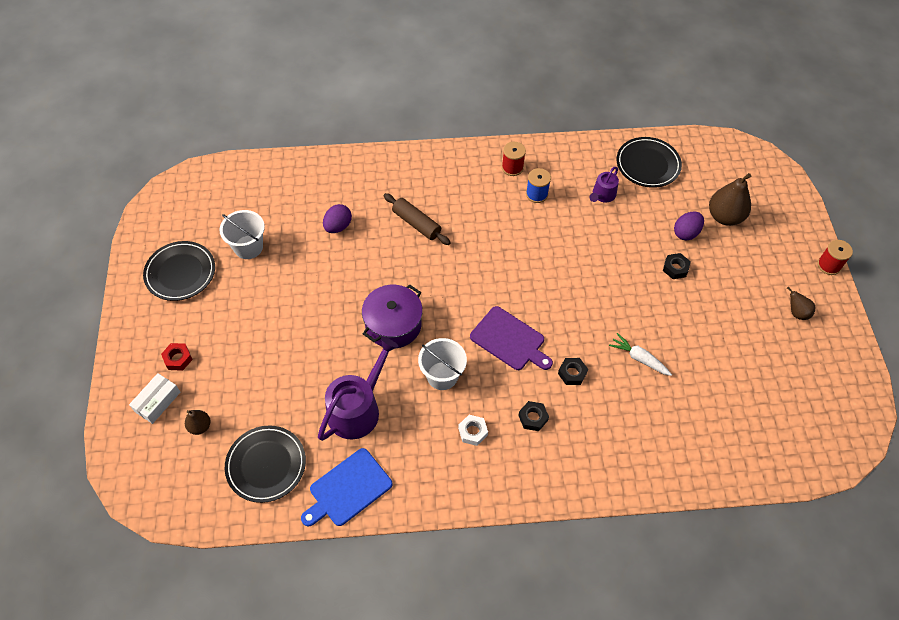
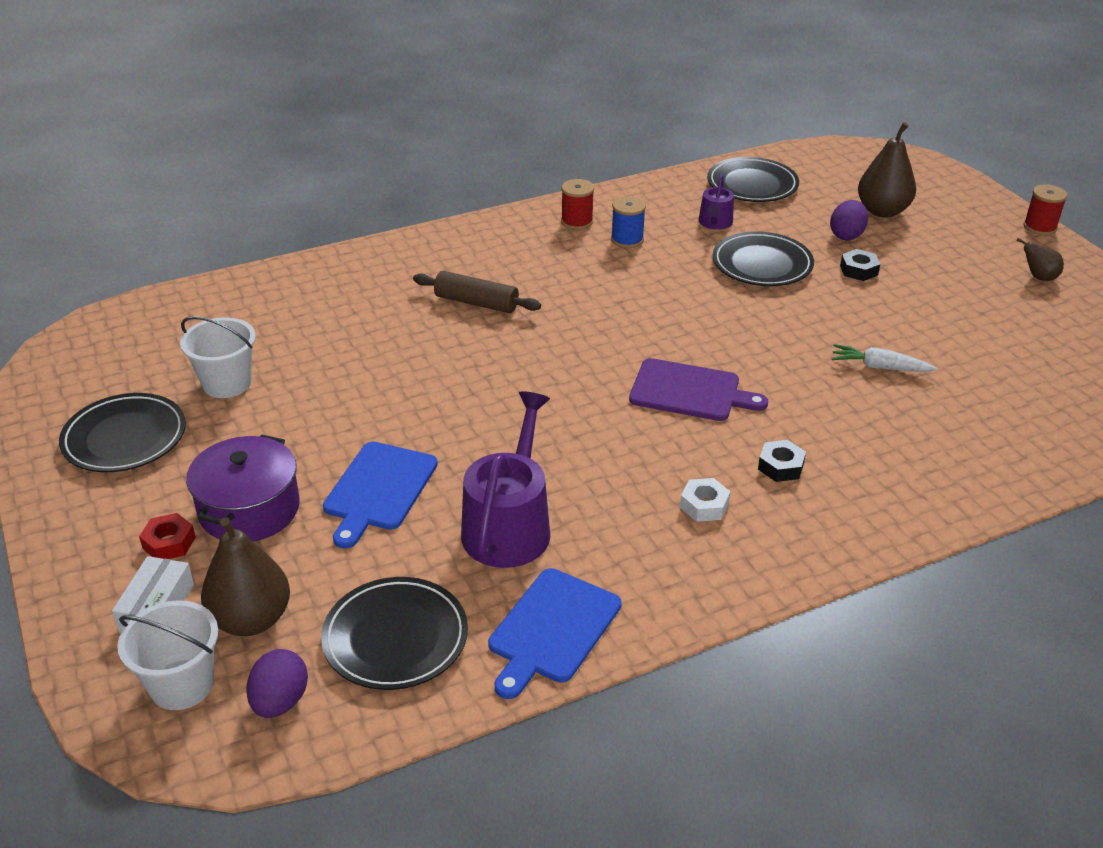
camera: 20 degrees left, 20 degrees down
(200, 426) = (251, 619): brown pear -> brown pear, size x1.87
(299, 357) = (379, 490): none -> blue cutting board
(338, 226) = (359, 330): purple egg -> purple egg (280, 701)
(393, 324) = (507, 416): purple pot -> purple pot (249, 509)
(442, 376) = (617, 454): white bucket -> white bucket (182, 684)
(572, 373) = (801, 405): black nut -> none
(613, 243) = (762, 264): none -> black plate

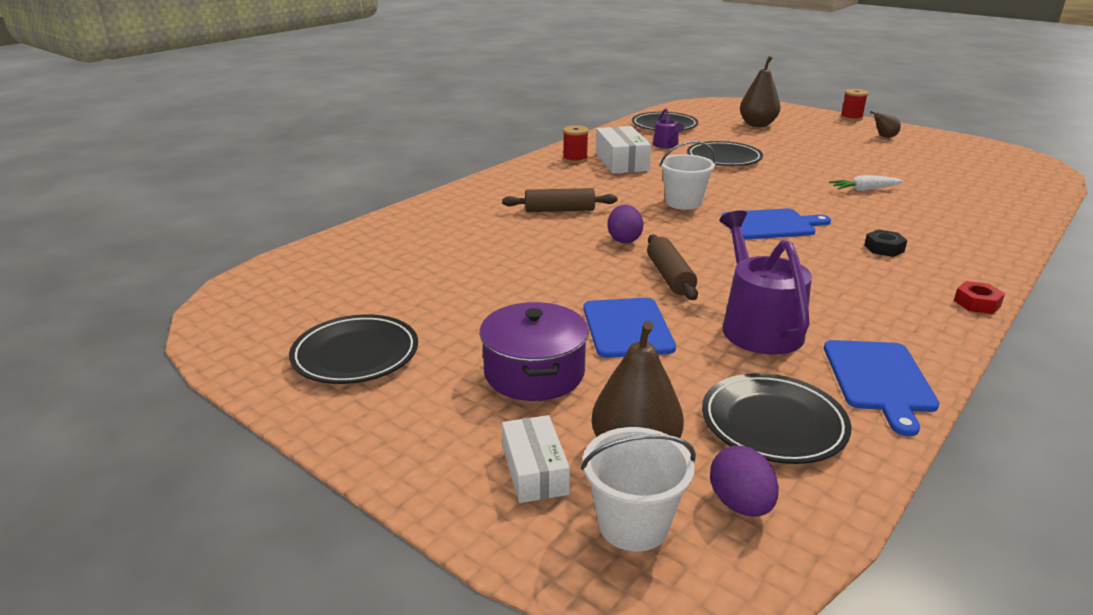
camera: 25 degrees left, 10 degrees down
(169, 543) = (488, 417): red nut -> red nut (977, 303)
(227, 383) = (412, 296): white bucket -> white bucket (683, 202)
(492, 433) = (669, 277): none -> brown rolling pin
(627, 240) = (621, 162): blue spool -> white box
(690, 391) = (771, 225): purple cutting board -> blue cutting board
(704, 505) = (869, 280): white nut -> none
(846, 235) = (753, 138): purple egg -> purple egg (624, 239)
(858, 270) = (784, 151): black nut -> none

